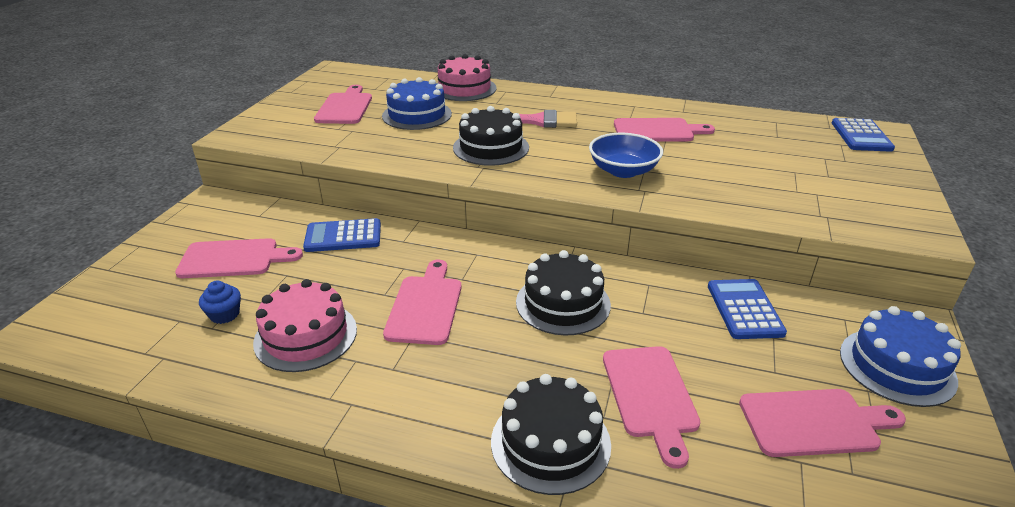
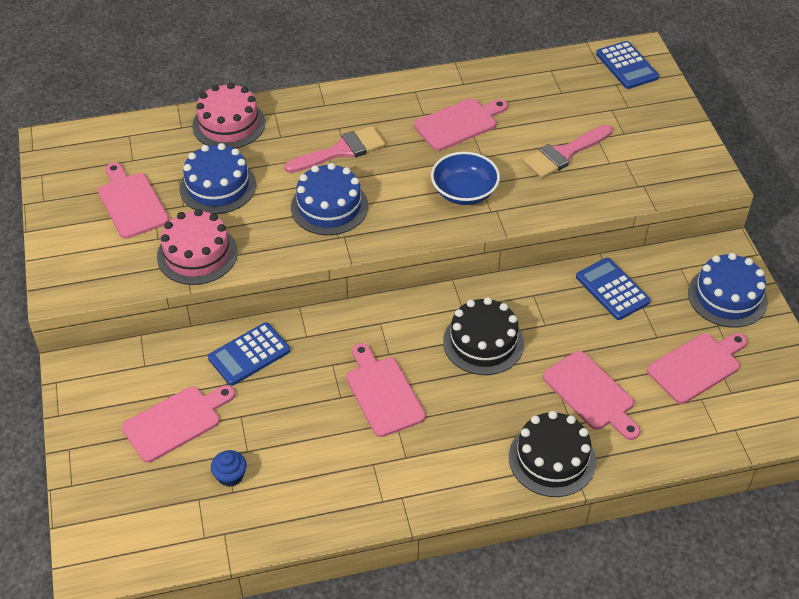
camera: 30 degrees left, 15 degrees up
(306, 336) = (315, 462): pink cake -> pink cake (197, 254)
(491, 147) = (329, 206): black cake -> blue cake
(749, 173) = (564, 154): none -> pink brush

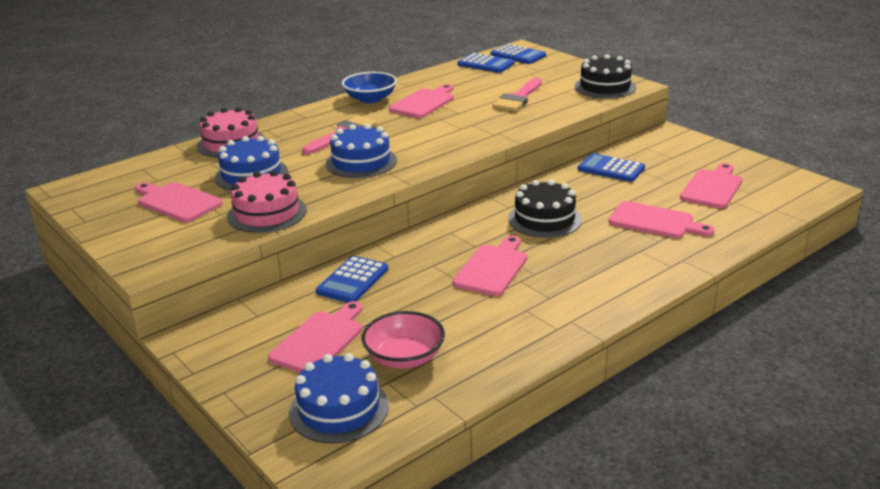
camera: 25 degrees left, 20 degrees down
(230, 476) = (404, 357): blue cupcake -> pink bowl
(383, 393) = (492, 268): pink cutting board -> pink cutting board turned 75 degrees clockwise
(464, 192) = (463, 130): blue bowl -> blue bowl (370, 99)
(552, 459) = (665, 262): black cake -> black cake (605, 87)
(577, 71) = (485, 64): none -> blue calculator
(727, 297) = (693, 151): blue cake -> blue cake (339, 409)

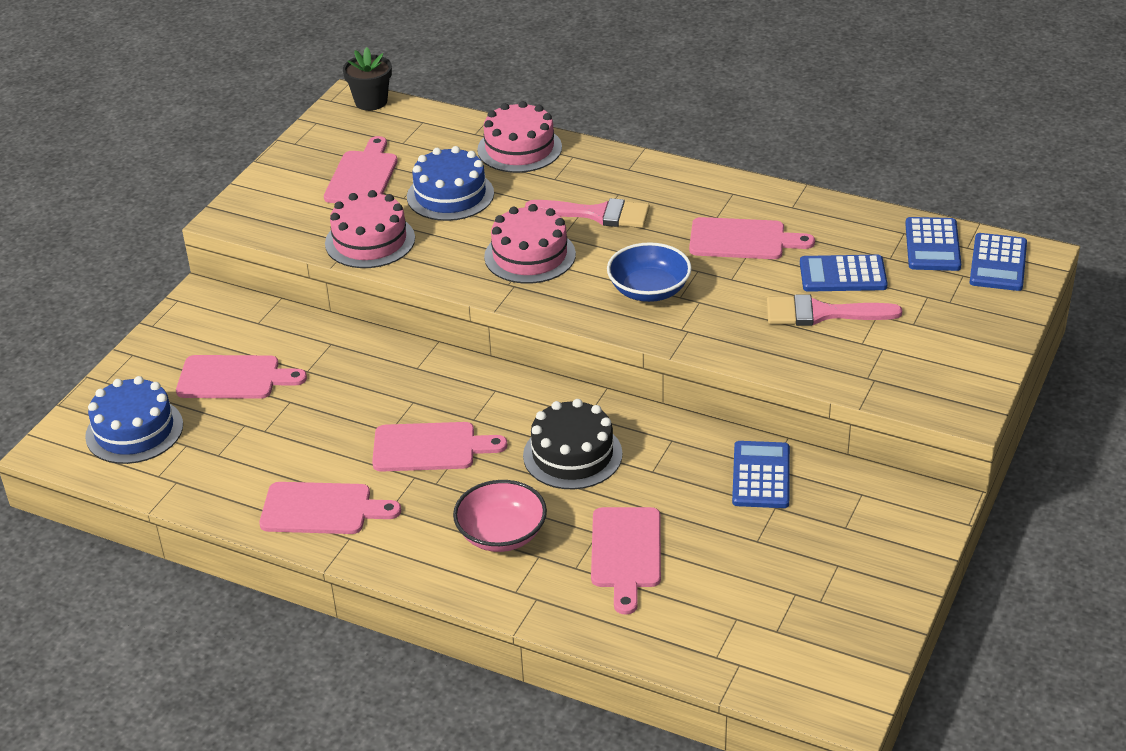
camera: 65 degrees right, 10 degrees up
(81, 182) = (371, 102): none -> black flower pot
(352, 280) = (351, 357): blue calculator -> blue calculator (842, 275)
(361, 162) = (530, 255): blue cake -> pink cake
(370, 99) = (722, 194): blue bowl -> blue bowl (649, 290)
(404, 357) = (229, 442): pink bowl -> pink bowl (501, 534)
(605, 87) = (933, 382): black cake -> none
(712, 187) = (767, 588): pink cutting board -> pink cutting board (322, 509)

